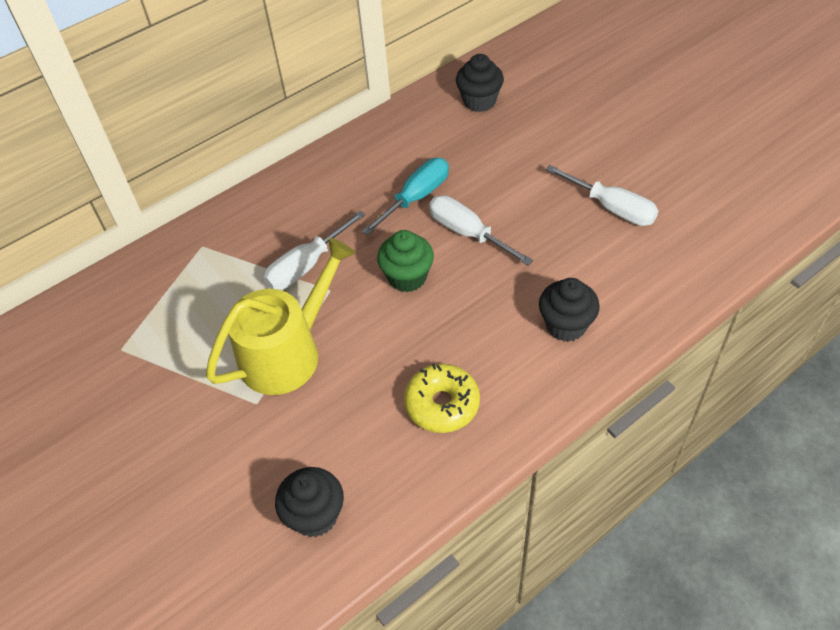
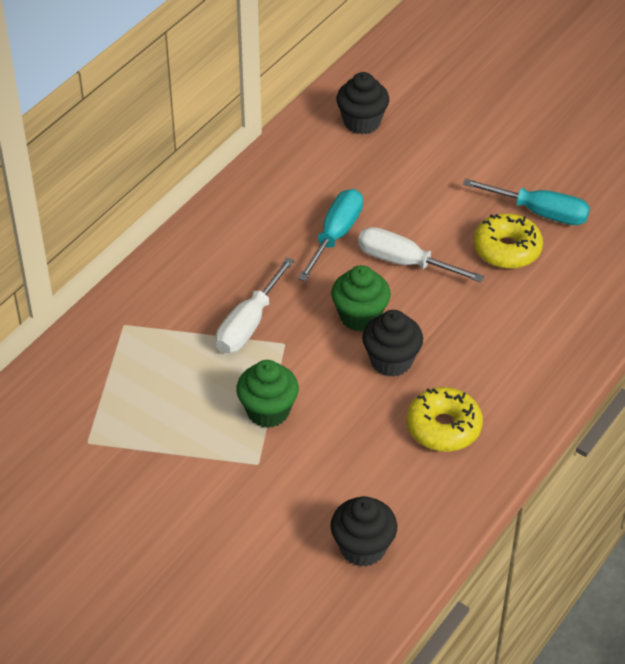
camera: 20 degrees left, 5 degrees down
(287, 353) = (268, 411): yellow watering can -> green cupcake
(566, 325) = (535, 333): black cupcake -> black cupcake (391, 361)
(568, 238) = (507, 249): none -> yellow donut
(611, 208) = (540, 213): white screwdriver -> turquoise screwdriver

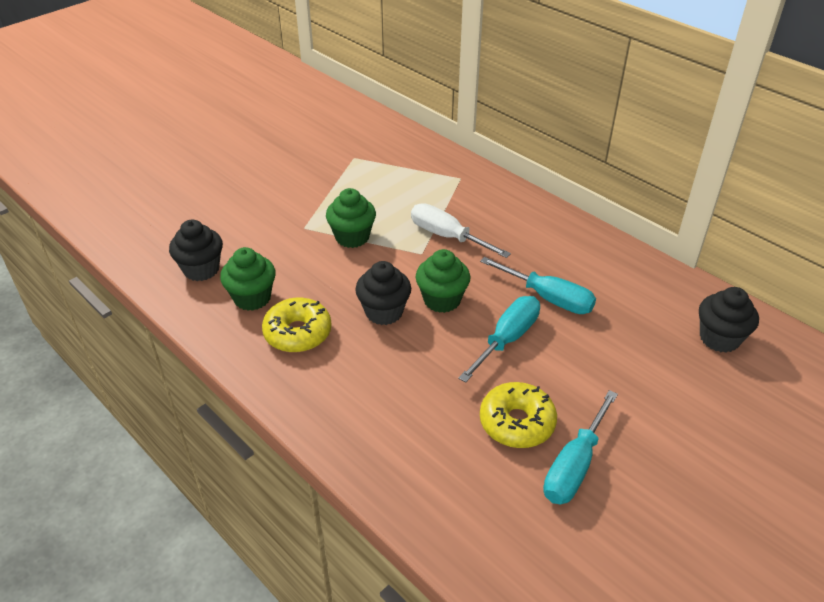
camera: 100 degrees right, 5 degrees down
(400, 482) = (252, 298): none -> green cupcake
(404, 262) = (507, 339): white screwdriver -> turquoise screwdriver

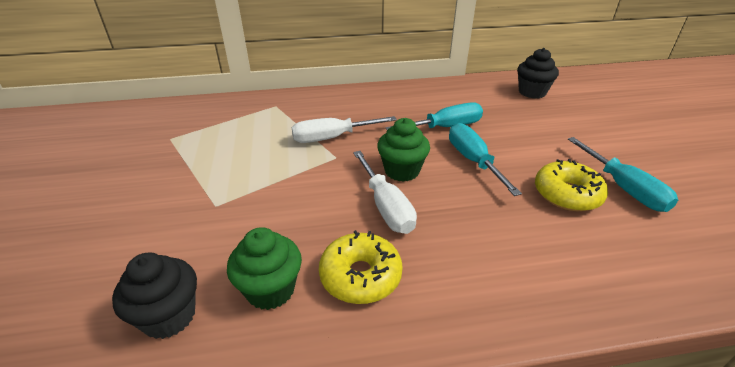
camera: 55 degrees left, 5 degrees down
(352, 237) = (269, 183): green cupcake -> none
(384, 312) = (386, 206): black cupcake -> white screwdriver

